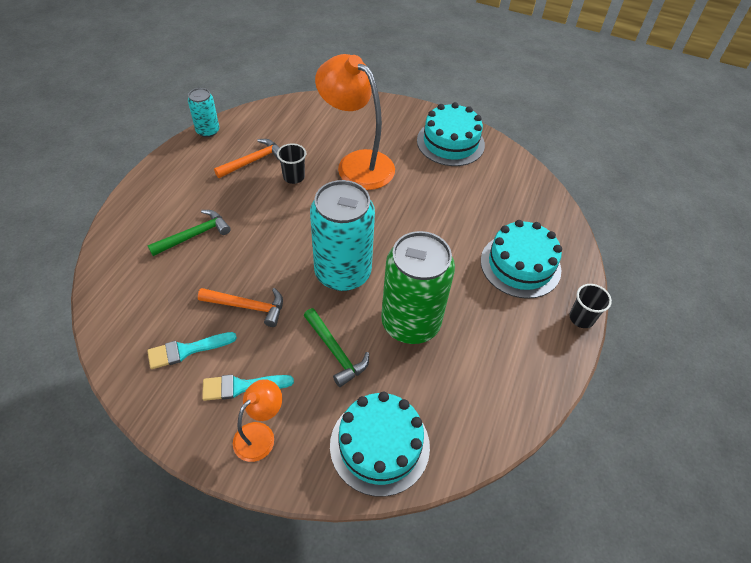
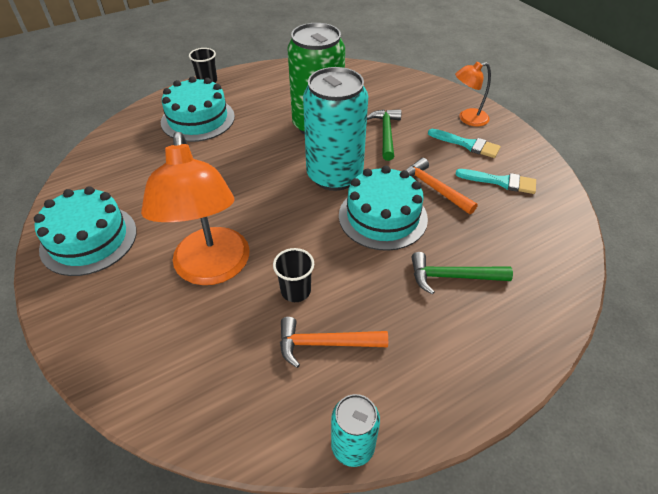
camera: 140 degrees left, 5 degrees down
(379, 445) = (397, 87): turquoise cake -> turquoise cake (382, 217)

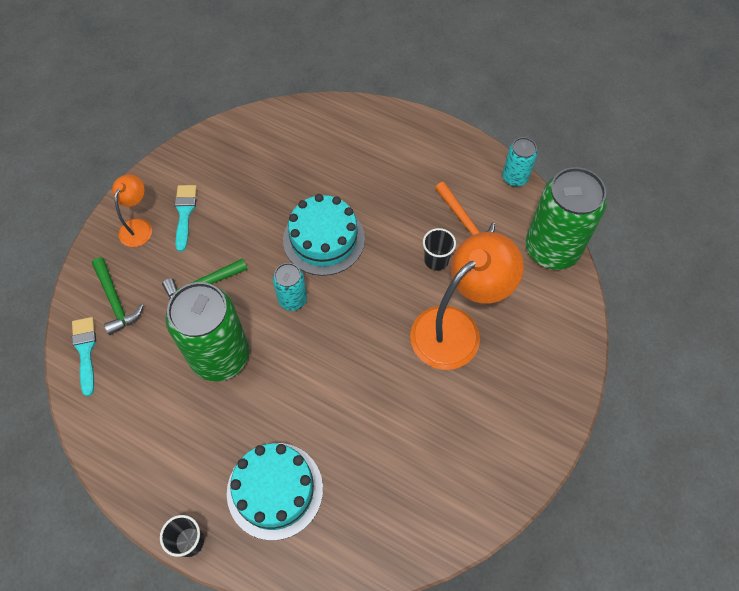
camera: 120 degrees left, 15 degrees up
(89, 239) = (495, 450): turquoise cake -> none
(219, 420) = (552, 249): none -> green can
(334, 175) = (292, 299): turquoise can -> turquoise can, size x0.50
(434, 188) = (266, 217): orange hammer -> none
(453, 277) = (358, 172): green hammer -> green hammer (115, 301)
(467, 119) = (138, 226): orange lamp -> orange lamp turned 120 degrees counterclockwise
(501, 182) = (228, 173): turquoise brush -> turquoise brush (85, 351)

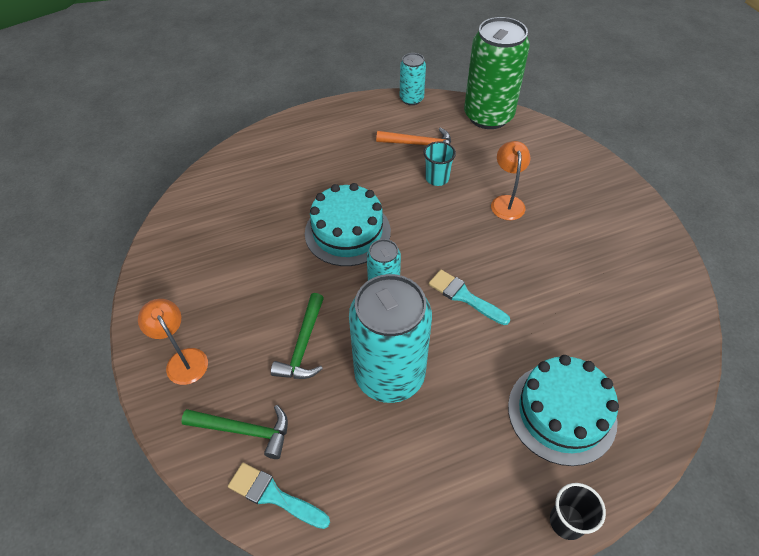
camera: 50 degrees left, 10 degrees down
(185, 213) = (212, 313): turquoise brush -> turquoise brush (464, 296)
(220, 356) = (389, 375): green can -> turquoise can
(436, 260) = (437, 178): black cup -> turquoise cup
(456, 328) = (506, 202): orange lamp -> orange lamp, size x0.51

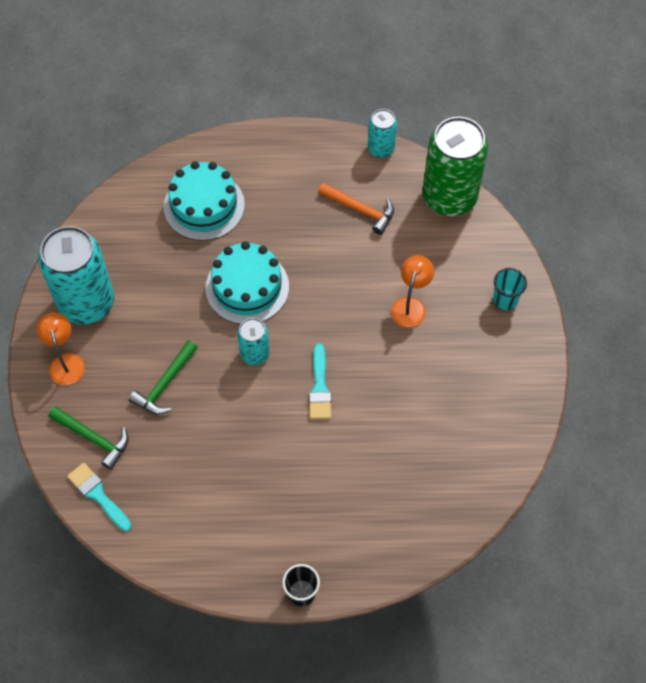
camera: 20 degrees right, 10 degrees up
(389, 375) = (223, 434): turquoise can -> turquoise can (86, 303)
(437, 178) = (358, 256): turquoise cup -> turquoise cup (505, 299)
(464, 296) = (320, 387): turquoise brush -> turquoise brush turned 150 degrees counterclockwise
(561, 413) = (345, 515): turquoise cake -> turquoise cake (204, 206)

